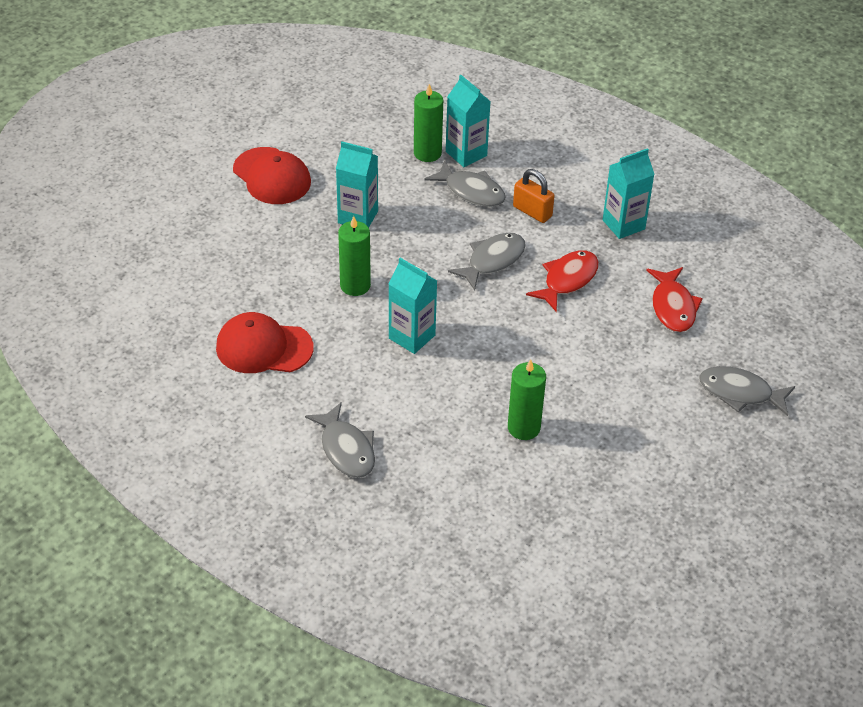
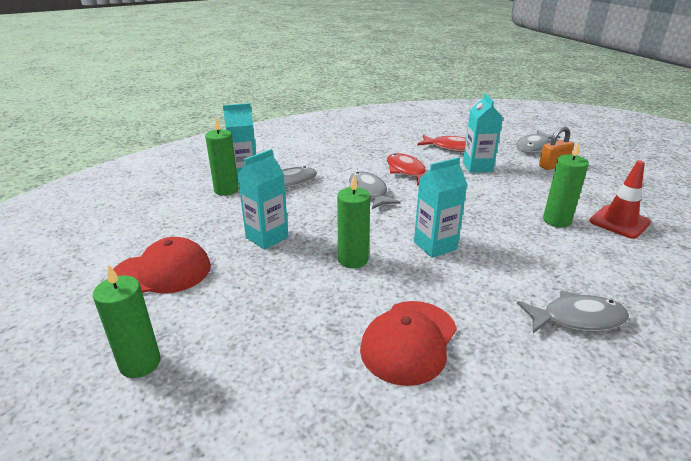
camera: 65 degrees left, 15 degrees down
(174, 216) = (140, 363): none -> green candle
(532, 211) = (329, 167): orange padlock -> orange padlock (553, 166)
(554, 484) = (619, 222): none -> red traffic cone
(623, 224) = (367, 144): turquoise carton -> turquoise carton (477, 167)

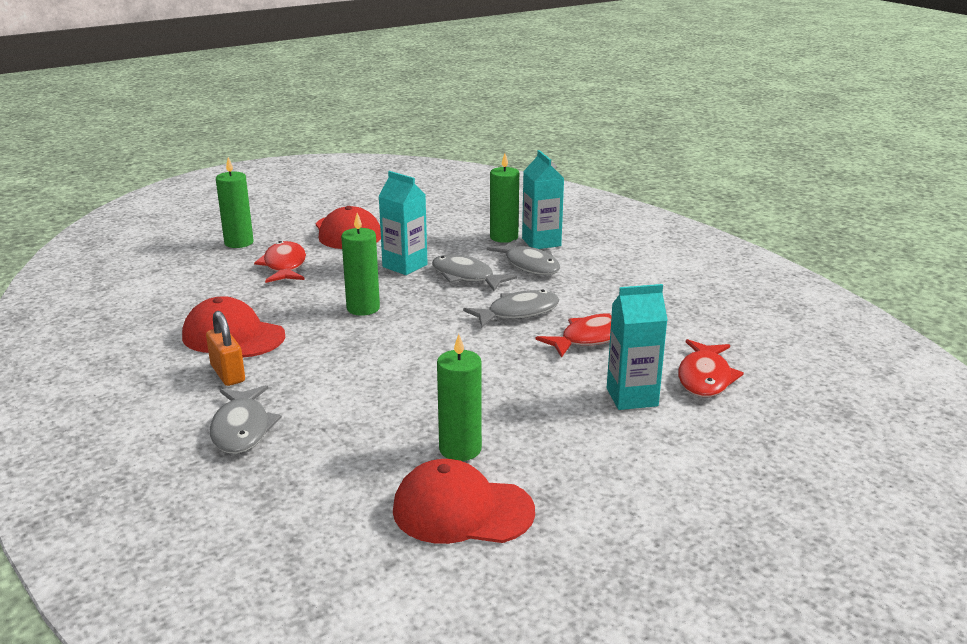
camera: 85 degrees right, 5 degrees down
(236, 315) = (284, 266): none -> red fish
(435, 246) = (390, 353): turquoise carton -> none
(534, 147) = (759, 468): grey fish -> grey fish (466, 277)
(553, 166) = (671, 478): orange padlock -> orange padlock (228, 374)
(619, 222) = (462, 510): red traffic cone -> red cap

